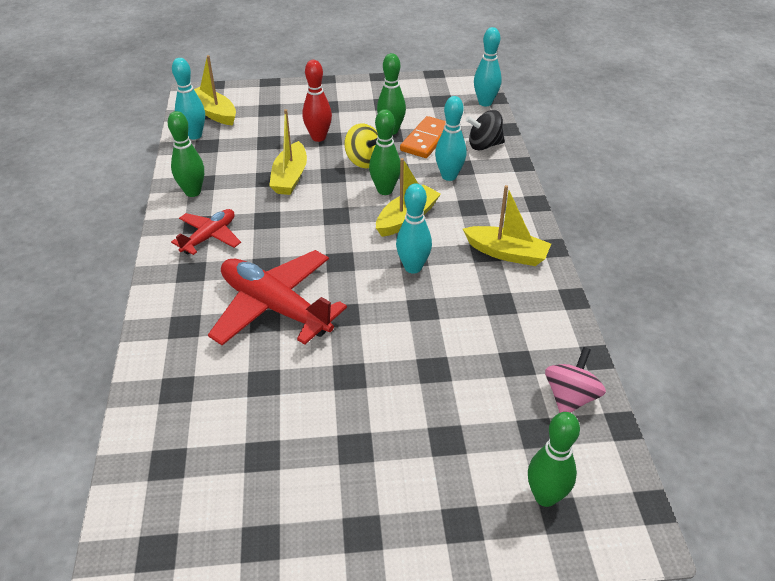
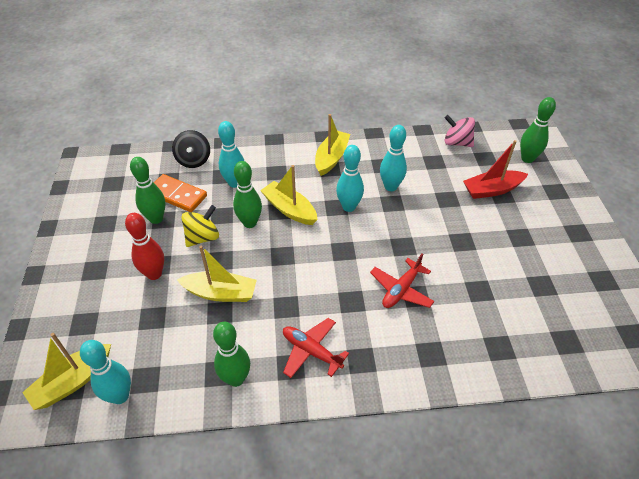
camera: 90 degrees left, 5 degrees up
(275, 307) = (401, 290): red plane -> red plane, size x0.56
(457, 428) = (492, 190): none -> red boat
(485, 103) = (126, 156): turquoise bowling pin -> turquoise bowling pin (390, 187)

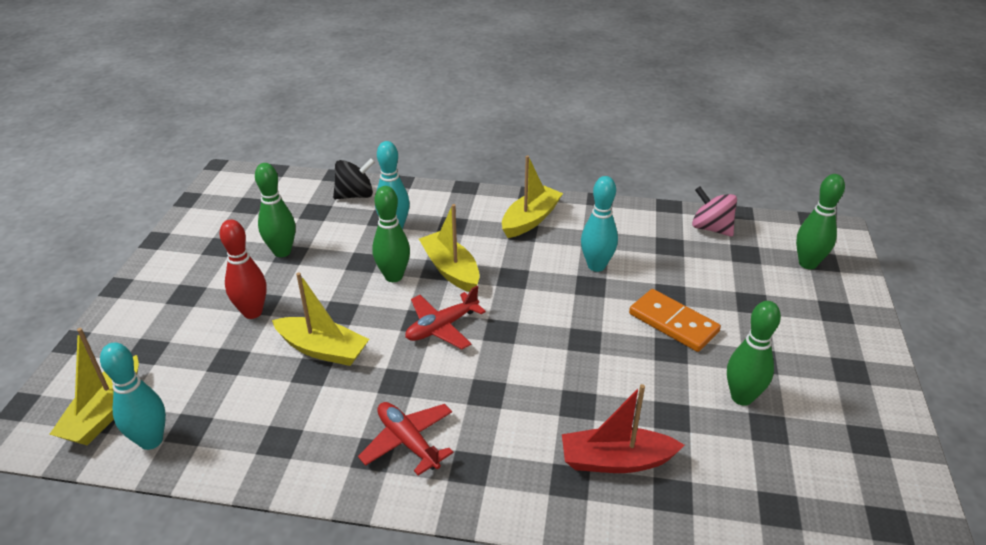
camera: 15 degrees right, 10 degrees down
(73, 381) = (105, 412): yellow boat -> yellow boat turned 45 degrees counterclockwise
(177, 195) = (319, 230): orange domino -> orange domino (673, 323)
(194, 160) = (355, 195): black spinning top -> black spinning top turned 120 degrees counterclockwise
(202, 237) = (328, 282): yellow spinning top -> none
(236, 378) = (298, 453): green bowling pin -> green bowling pin (741, 397)
(349, 207) = (530, 280): turquoise bowling pin -> none
(401, 290) = (560, 392): red plane -> red plane (442, 327)
(492, 190) = (739, 294): red boat -> red boat (616, 460)

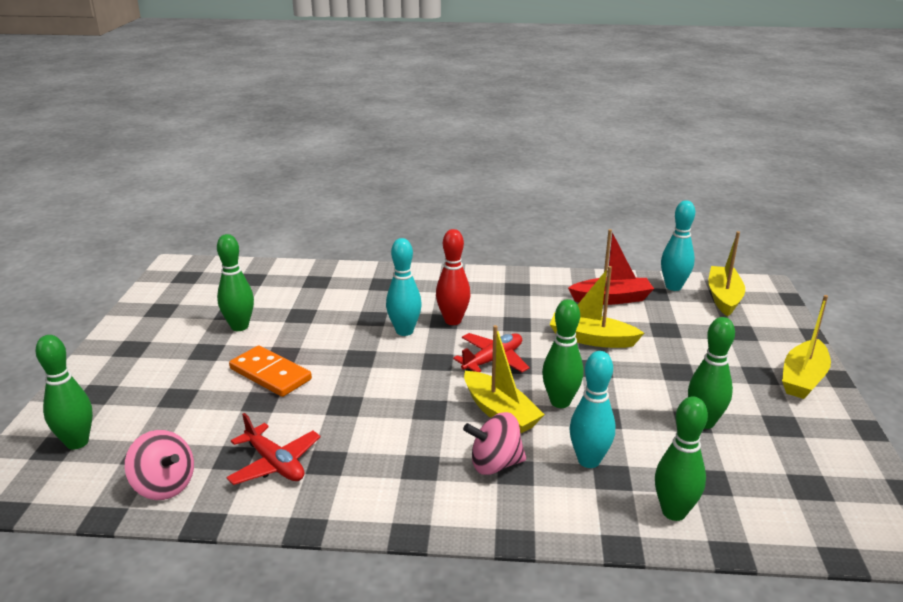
camera: 175 degrees right, 10 degrees down
(252, 312) = (678, 362): red bowling pin -> red bowling pin (453, 321)
(355, 195) = (674, 512): black spinning top -> green bowling pin
(408, 442) = (495, 294): red plane -> red plane (275, 464)
(466, 229) = (495, 464): none -> pink spinning top
(530, 220) = (411, 484): yellow boat -> yellow boat (803, 378)
(596, 266) = (333, 426): turquoise bowling pin -> turquoise bowling pin (404, 331)
(616, 460) = (349, 292): red boat -> red boat (611, 299)

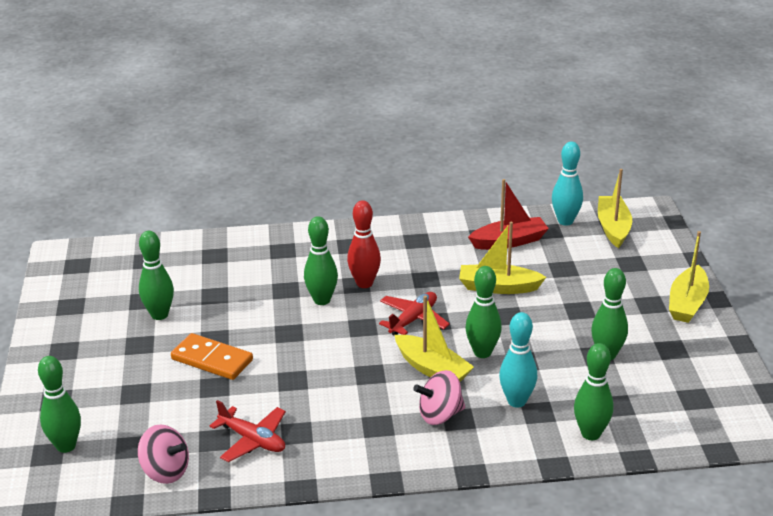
camera: 10 degrees left, 5 degrees up
(404, 331) = (322, 300): turquoise bowling pin -> green bowling pin

